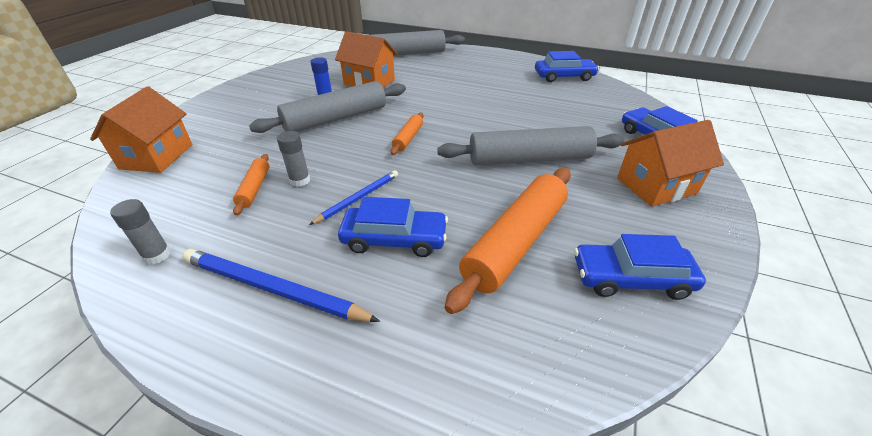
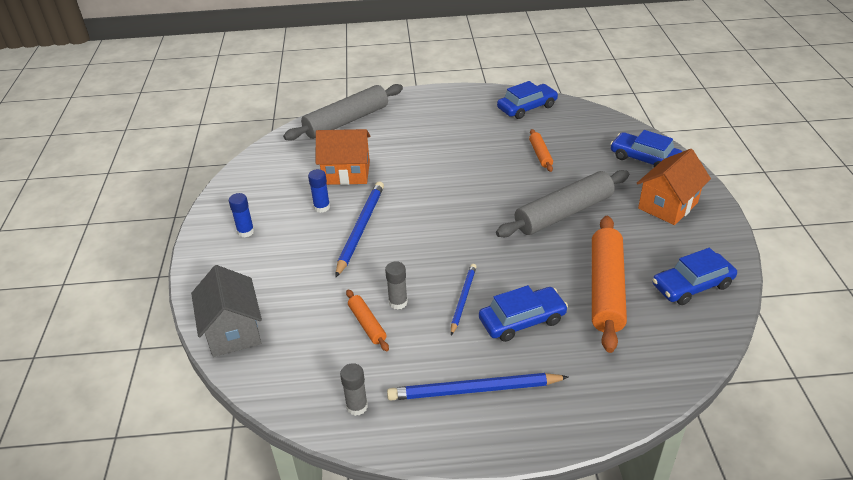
camera: 25 degrees left, 0 degrees up
(157, 156) = (233, 331): orange house -> grey house
(255, 97) = (245, 231): none -> blue glue stick
(336, 119) = (360, 229): grey rolling pin -> blue pencil
(408, 138) = (448, 227): orange rolling pin -> orange rolling pin (540, 154)

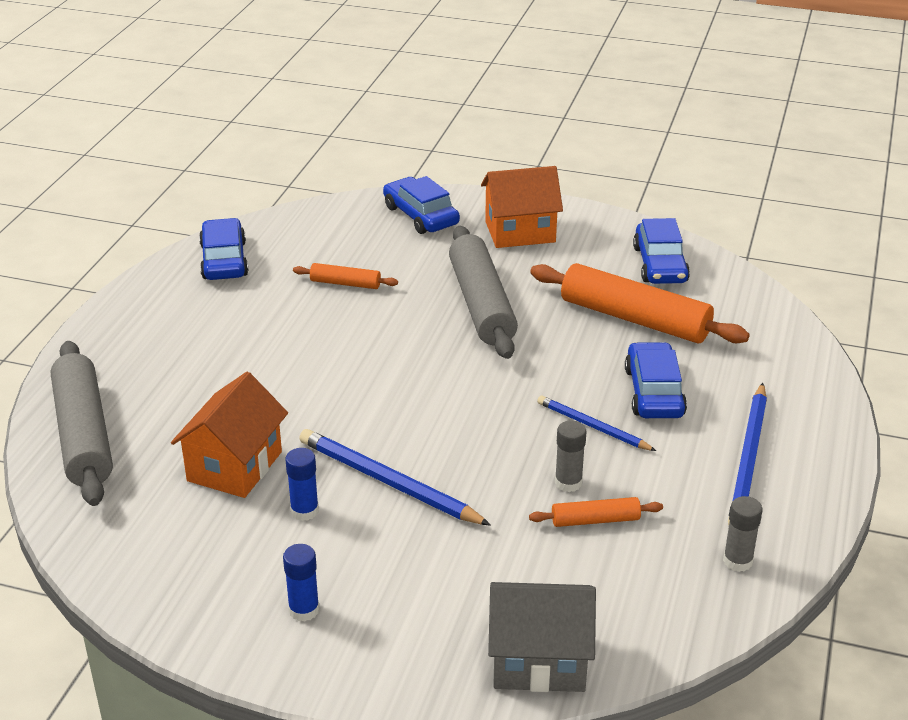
camera: 70 degrees left, 5 degrees down
(644, 159) = (420, 215): blue car -> blue car turned 90 degrees clockwise
(668, 205) = (520, 232): orange house -> orange house turned 75 degrees counterclockwise

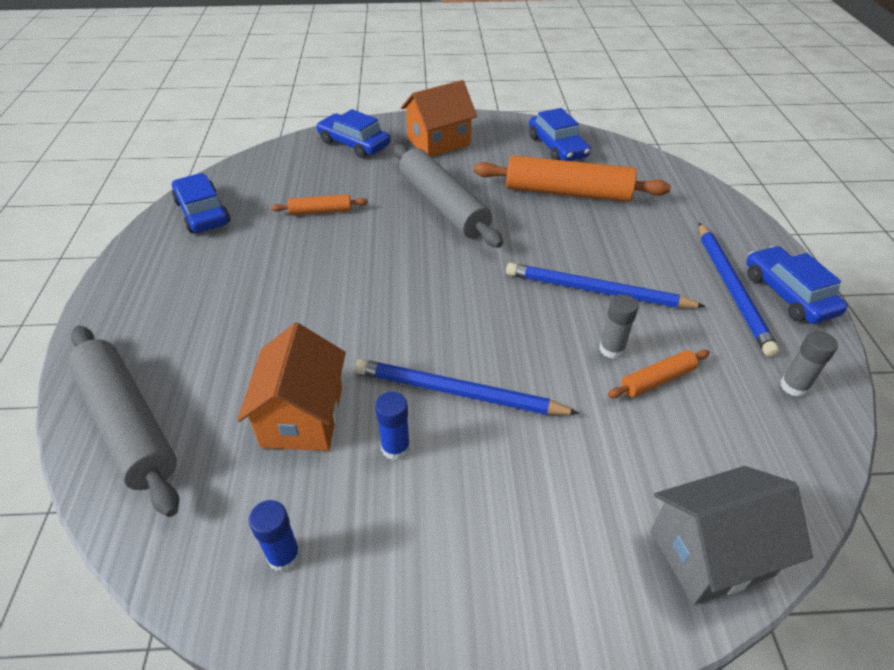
camera: 20 degrees left, 10 degrees up
(304, 610) = (454, 570): blue glue stick -> blue glue stick (284, 556)
(592, 426) = (596, 291): blue pencil -> blue pencil, size x1.63
(654, 392) = (622, 249): blue car -> blue car (788, 294)

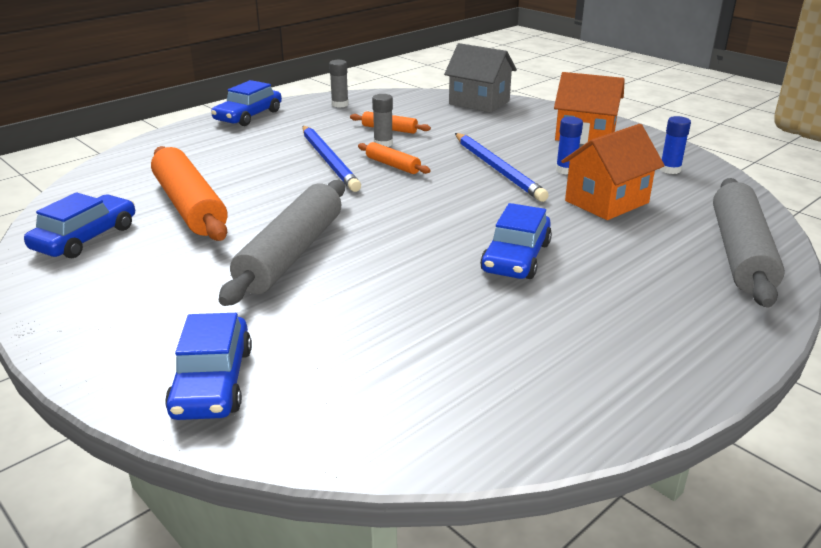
camera: 130 degrees left, 15 degrees down
(203, 212) = (532, 402): blue car -> blue car (516, 257)
(321, 211) = (401, 317): orange rolling pin -> orange rolling pin (392, 165)
(438, 142) = (140, 315): orange house -> orange house (585, 135)
(732, 289) = (265, 128): blue pencil -> none

